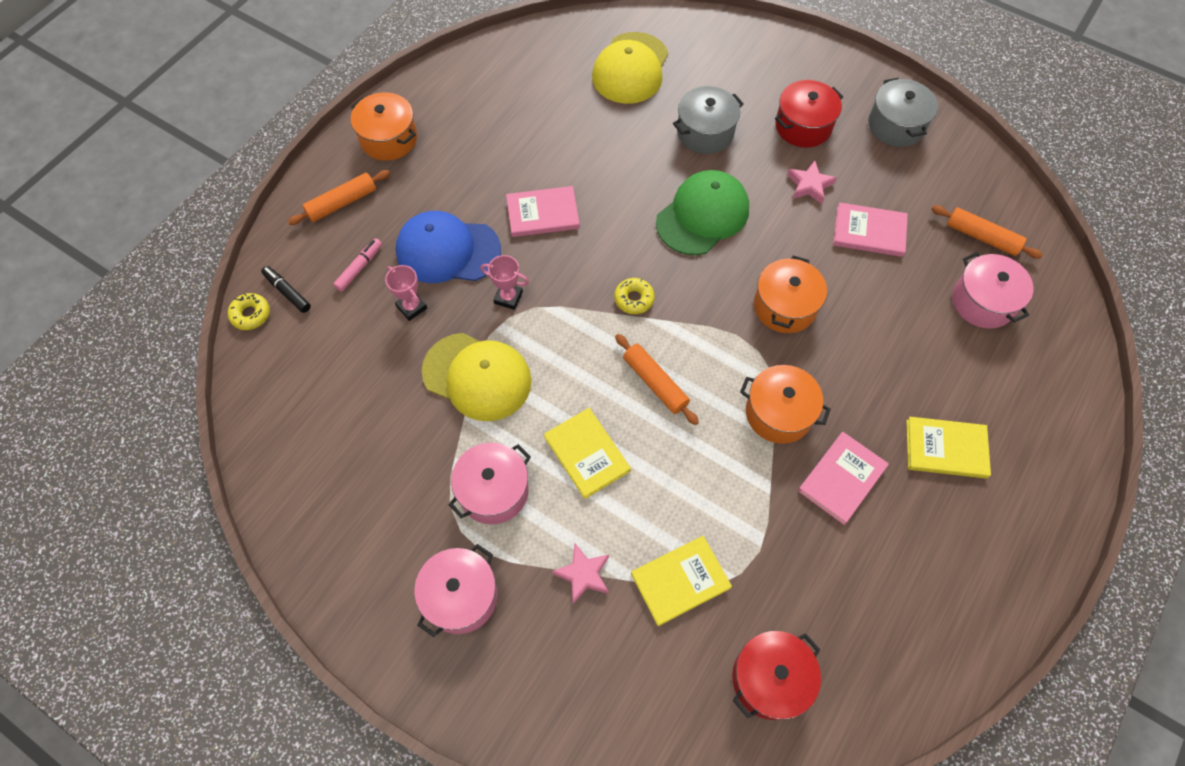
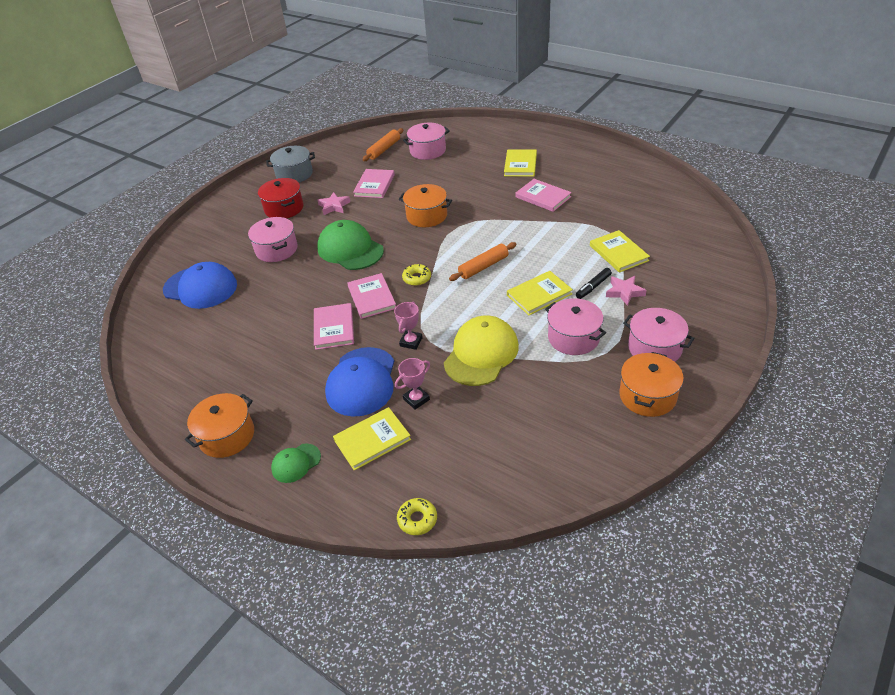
camera: 85 degrees left, 20 degrees down
(287, 292) = (394, 492): black marker -> black marker (593, 287)
(342, 203) = (296, 463): orange rolling pin -> green cap
(359, 268) = (372, 440): pink marker -> yellow book
(597, 249) = (372, 297): none -> pink book
(630, 68) = (200, 287): yellow cap -> blue cap
(705, 132) = (276, 250): grey pot -> pink pot
(770, 679) = (666, 221): red pot -> none
(778, 413) = (502, 218): orange pot -> orange pot (647, 396)

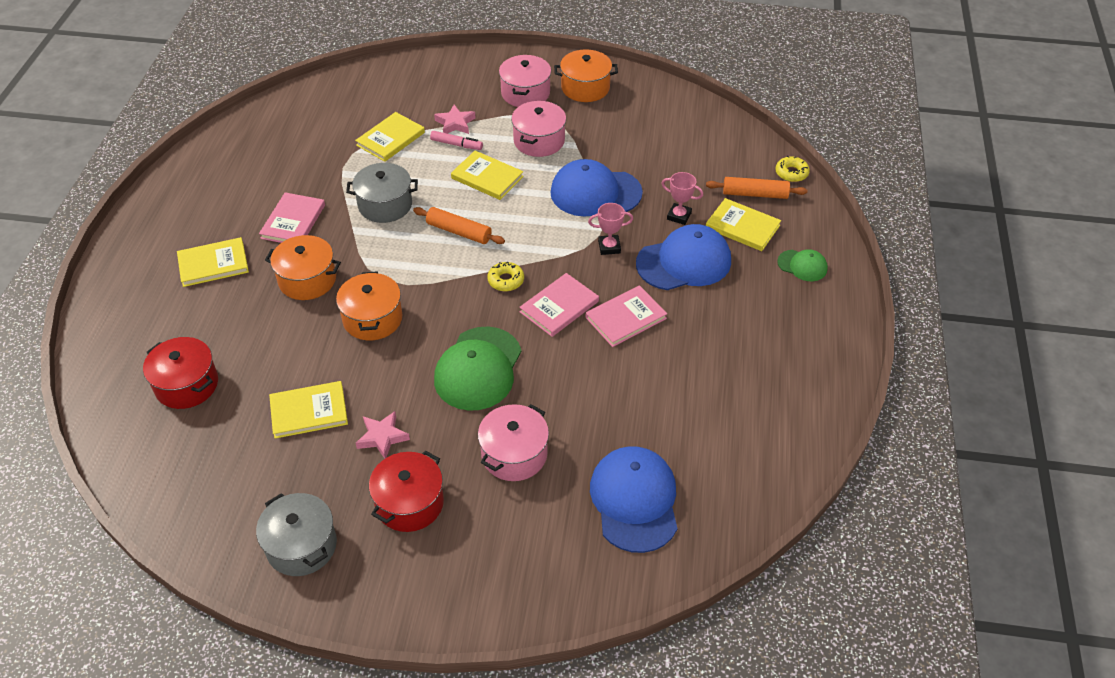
camera: 120 degrees left, 5 degrees up
(227, 436) = (815, 331): orange pot -> orange pot (307, 280)
(374, 185) = (309, 411): pink book -> yellow book
(384, 149) = (190, 447): orange rolling pin -> orange rolling pin (755, 194)
(427, 151) = (187, 385): pink pot -> red pot
(481, 354) = (595, 193): yellow cap -> blue cap
(536, 238) = (385, 205): none -> grey pot
(593, 287) = (456, 144): black marker -> pink marker

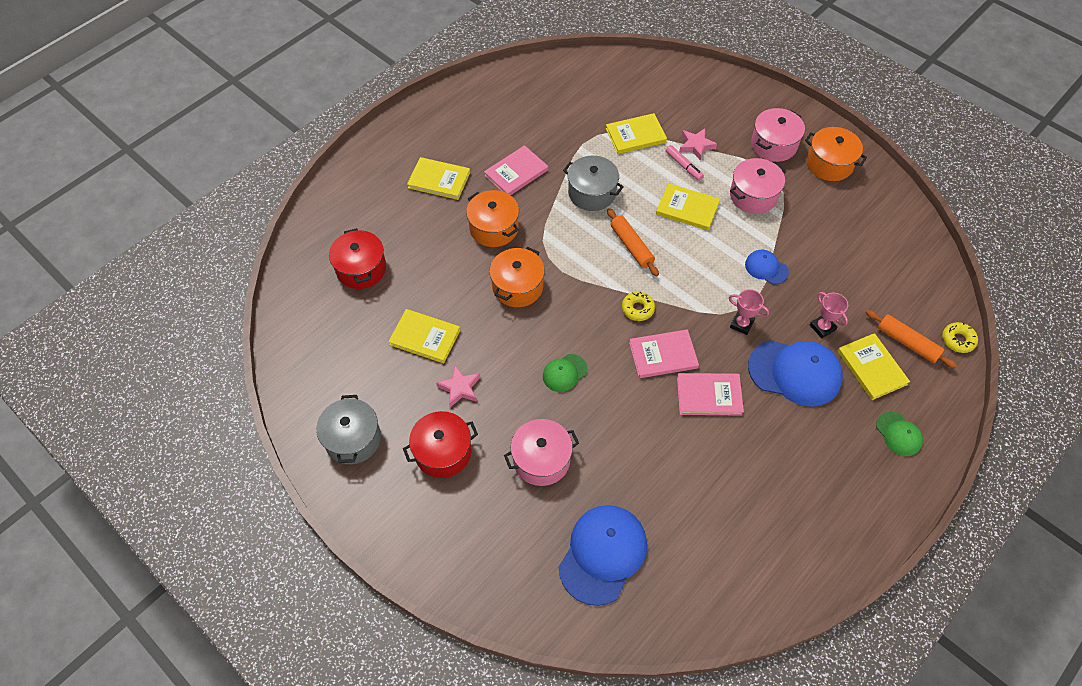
camera: 35 degrees right, 10 degrees up
(478, 369) = (564, 373): green cap -> green cap, size x0.51
(487, 177) = (687, 208): yellow book -> yellow book turned 45 degrees counterclockwise
(595, 193) = (766, 268): blue cap -> blue cap, size x0.51

